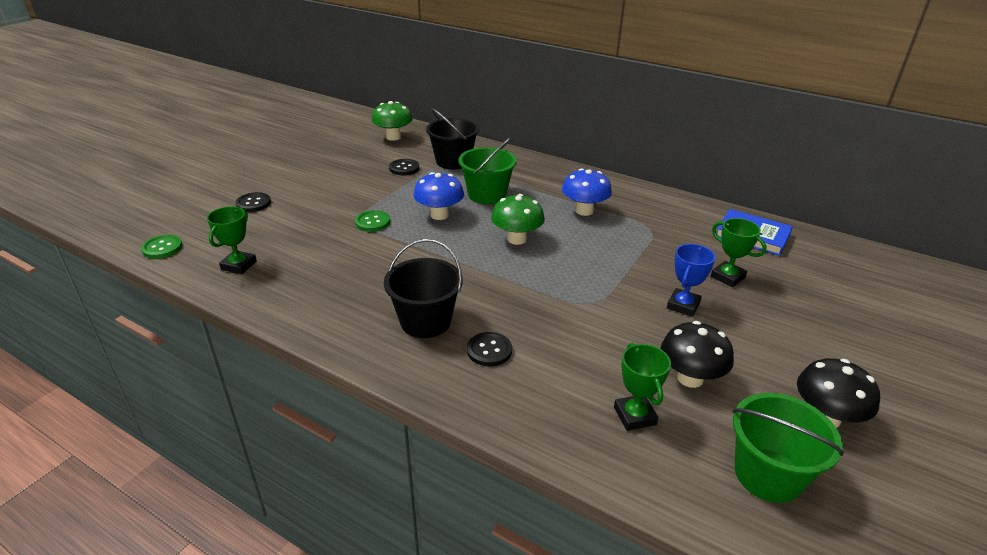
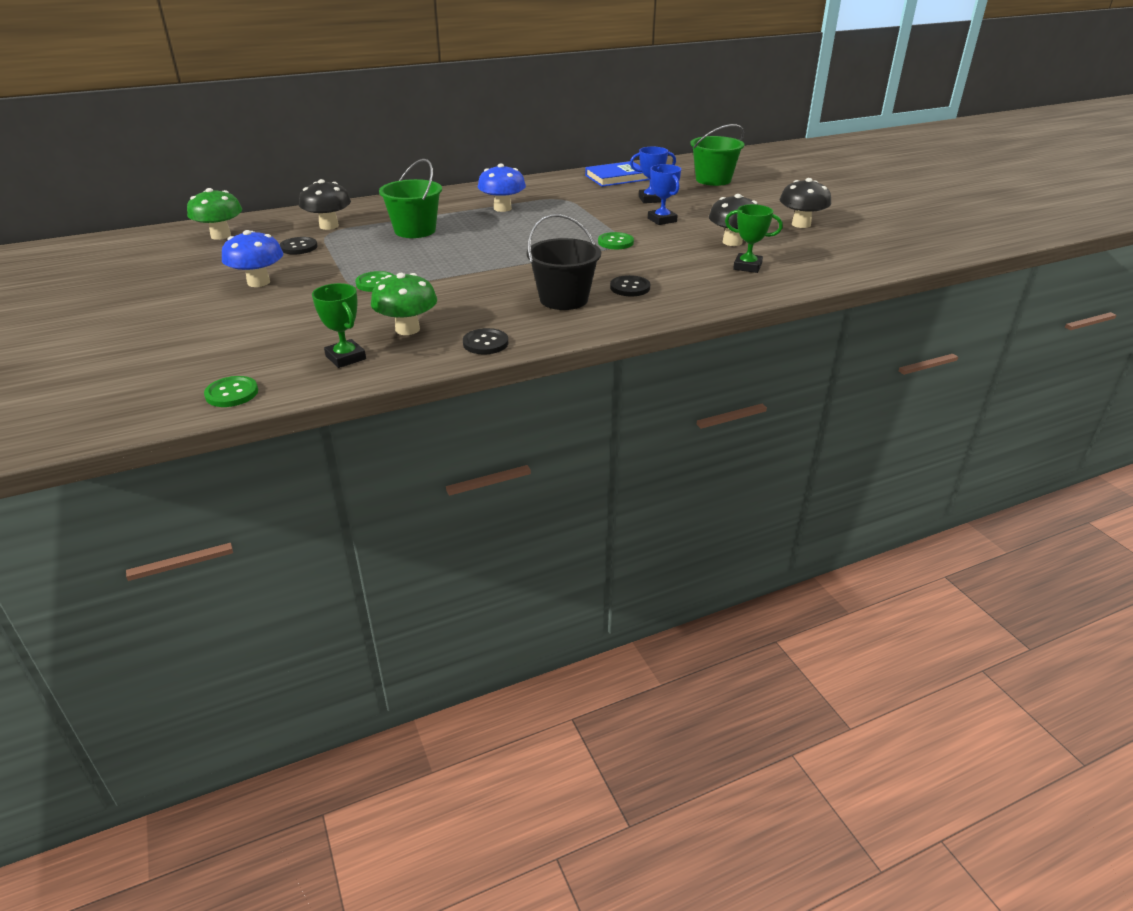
camera: 55 degrees left, 0 degrees up
(253, 203) = (225, 329): black button -> black button (485, 343)
(439, 215) = (414, 255): blue mushroom -> blue mushroom (258, 282)
(453, 161) = (329, 226): black bucket -> black mushroom
(516, 239) = (502, 240): green mushroom -> green mushroom (407, 329)
(587, 299) = (615, 242): none -> green button
(727, 277) = (650, 199): green trophy -> blue trophy
(768, 474) = (827, 252): green bucket -> green bucket (713, 180)

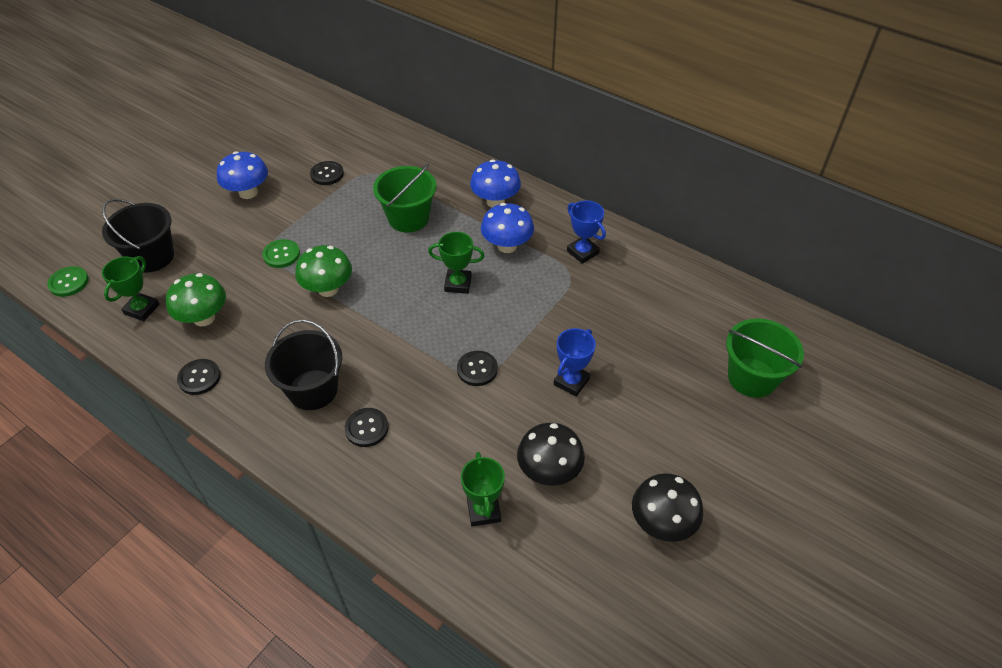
camera: 60 degrees right, 15 degrees up
(221, 236) = (323, 123): green mushroom -> green mushroom (328, 289)
(271, 341) = (152, 257): none -> black bucket
(329, 226) = (382, 165): black mushroom -> none
(447, 201) = (495, 201): none -> blue mushroom
(519, 230) = (458, 284): none -> green trophy
(615, 242) = (477, 369): green button -> black button
(617, 177) = (677, 289): blue book -> none
(650, 199) = (630, 346): blue trophy -> blue trophy (582, 252)

